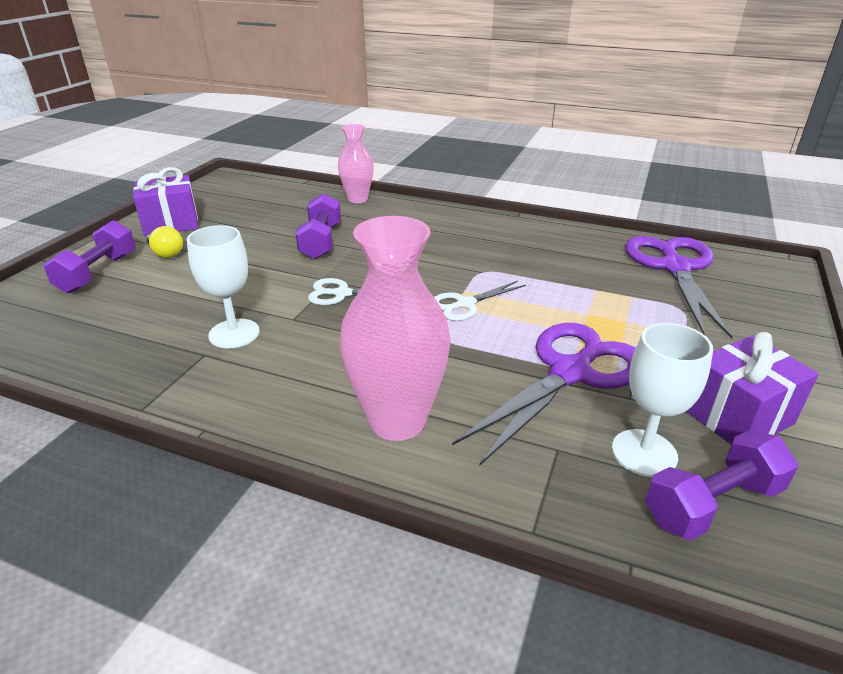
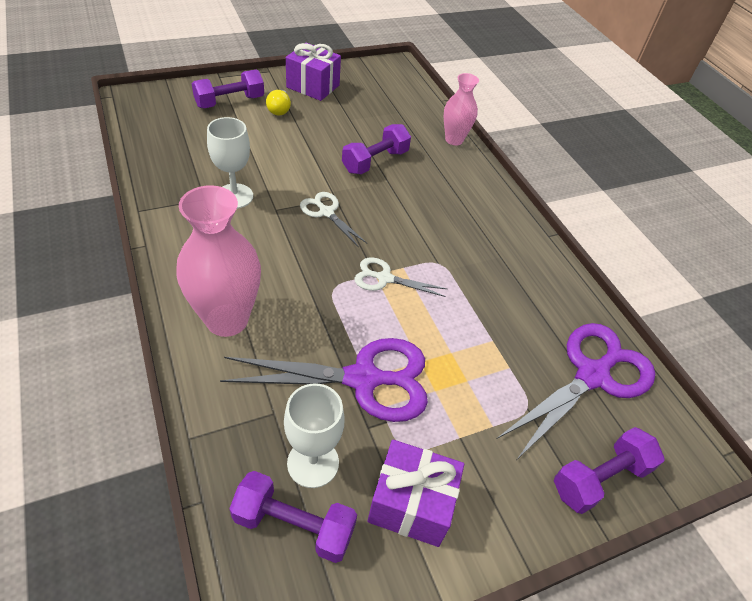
camera: 40 degrees right, 15 degrees up
(775, 313) = (599, 478): none -> purple dumbbell

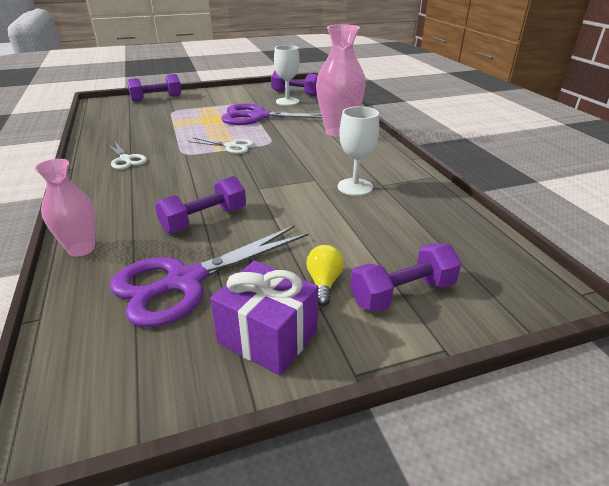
camera: 170 degrees left, 15 degrees down
(326, 212) = (268, 178): white scissors -> white scissors (126, 159)
(411, 504) = (246, 95): purple gift -> none
(592, 376) = (125, 117): purple scissors -> purple scissors (185, 281)

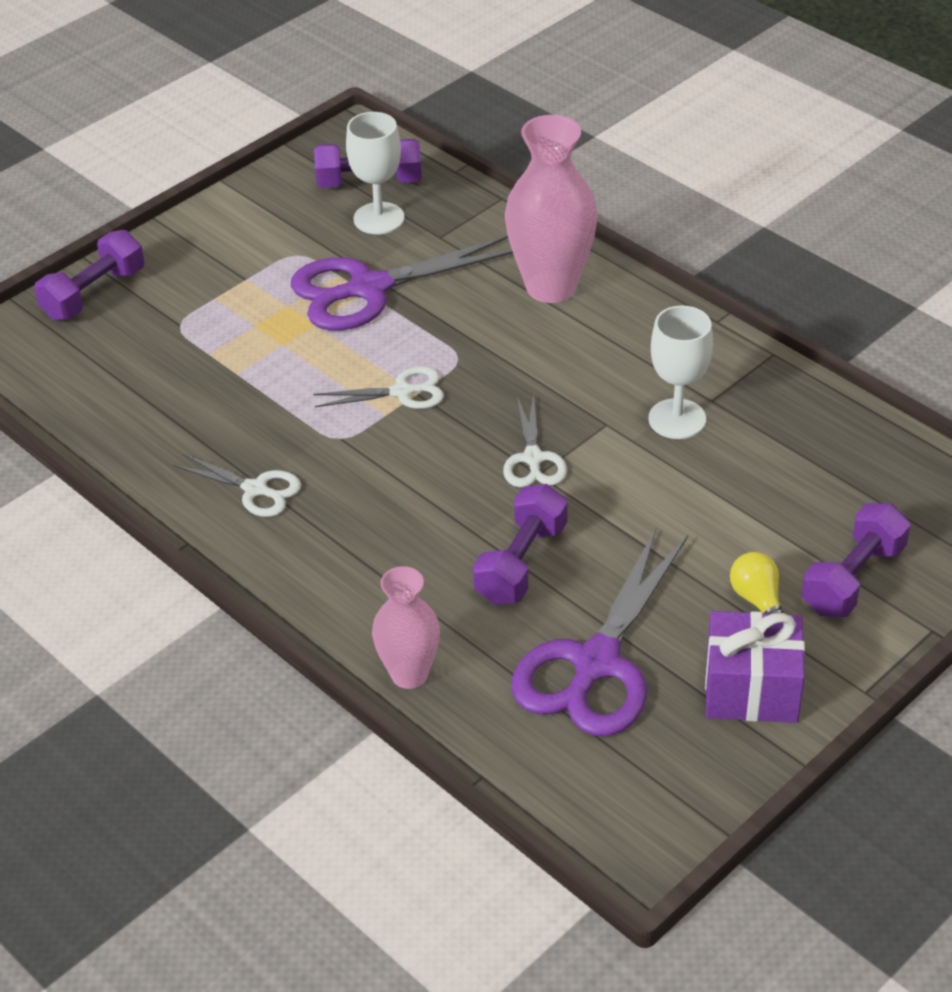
camera: 25 degrees left, 10 degrees up
(262, 182) = (533, 459): none -> white scissors

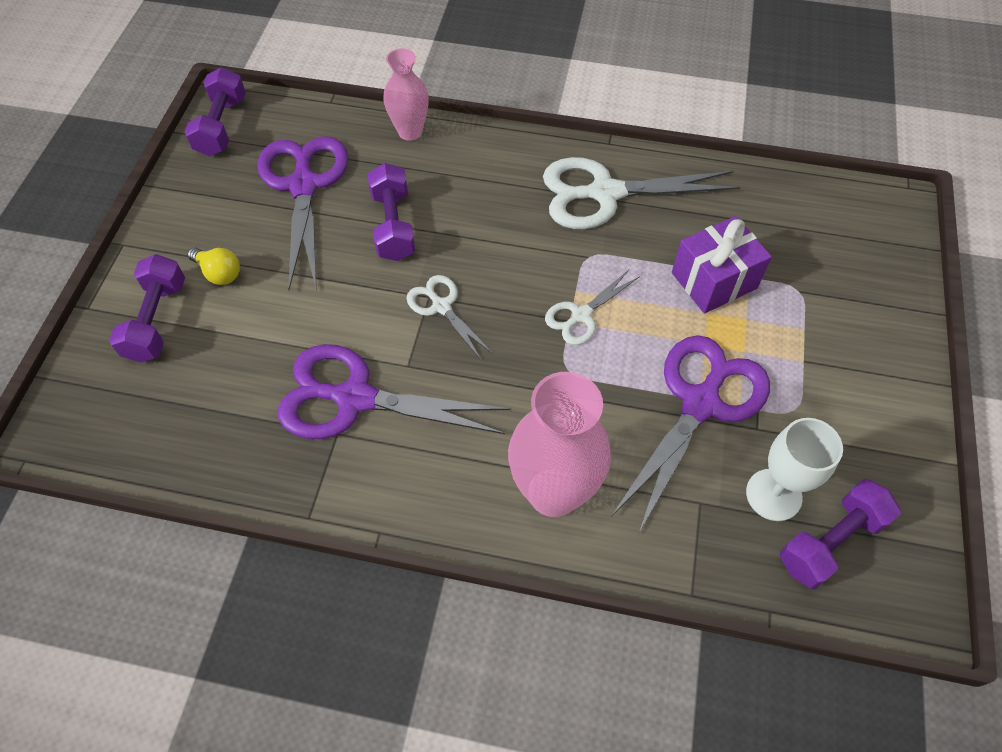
camera: 145 degrees right, 15 degrees up
(94, 294) = (890, 284): purple dumbbell -> purple dumbbell (222, 126)
(255, 489) = (605, 193): white scissors -> white scissors, size x1.92
(677, 419) = (355, 398): white goblet -> purple scissors
(751, 689) = (198, 213): purple gift -> purple gift (714, 280)

